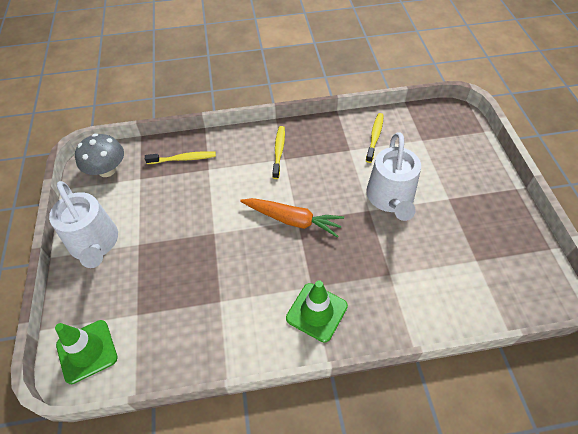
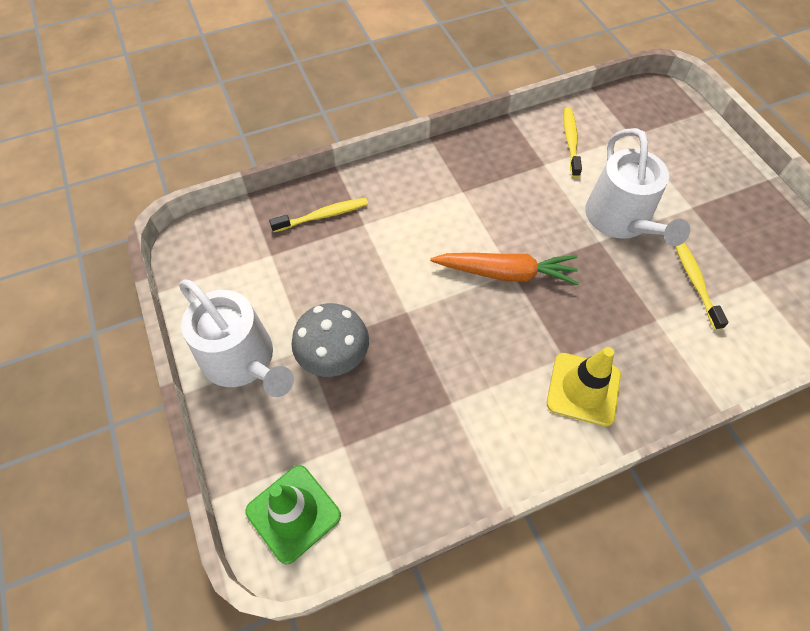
camera: 15 degrees left, 5 degrees up
(107, 170) = (217, 251): grey mushroom -> grey mushroom (333, 356)
(279, 151) = (451, 182): yellow toothbrush -> yellow toothbrush (695, 282)
(316, 312) = (583, 389): green traffic cone -> yellow traffic cone

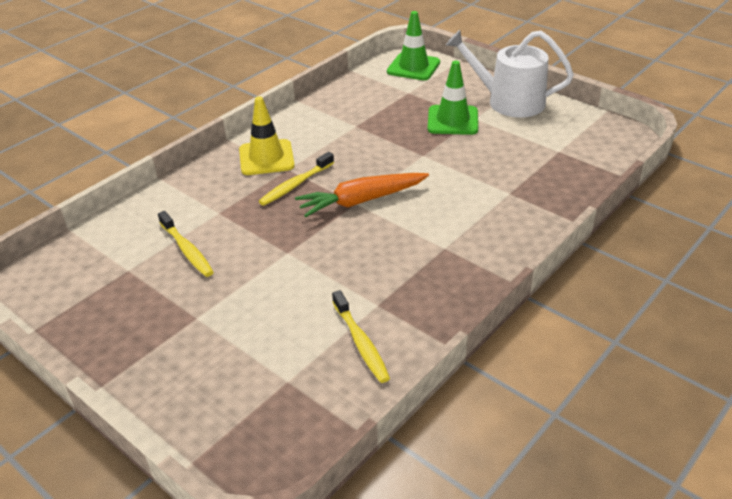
camera: 155 degrees right, 20 degrees down
(323, 216) = (549, 186): yellow toothbrush -> yellow toothbrush (295, 185)
(333, 356) = (452, 120): grey mushroom -> green traffic cone
(621, 220) = (272, 277): white watering can -> none

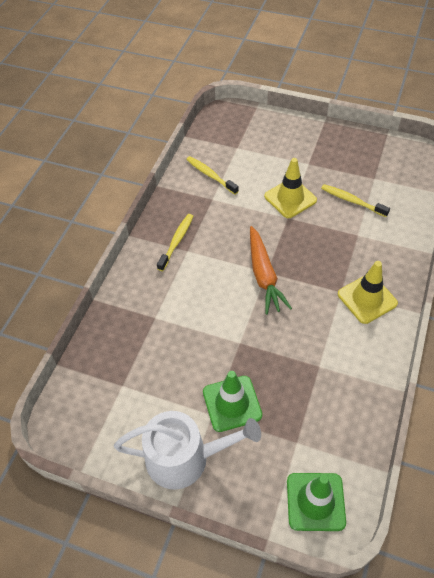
camera: 160 degrees right, 15 degrees up
(265, 275) = (290, 198): none -> yellow traffic cone
(295, 185) = (323, 276): yellow toothbrush -> yellow toothbrush (177, 241)
(361, 201) = (264, 275): orange carrot -> orange carrot turned 120 degrees clockwise

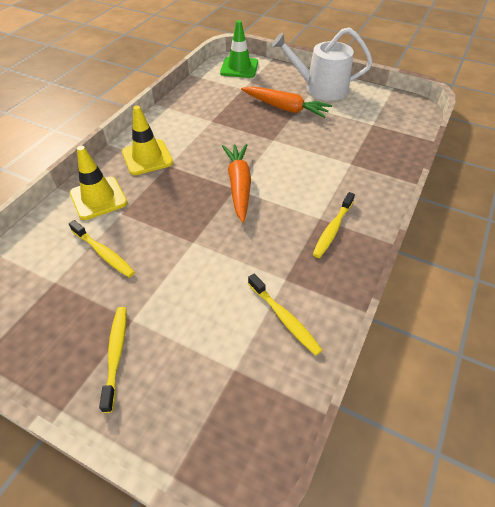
camera: 175 degrees left, 5 degrees down
(232, 403) = (285, 108): green traffic cone -> orange carrot
(290, 198) = (180, 267): yellow traffic cone -> yellow traffic cone (98, 198)
(309, 146) = (116, 354): none -> yellow toothbrush

